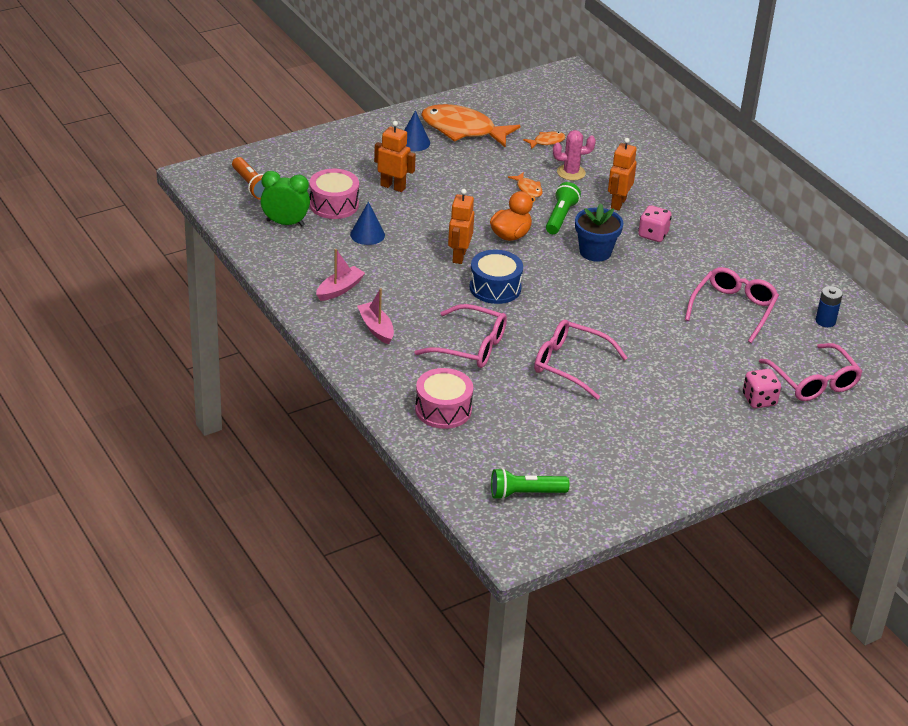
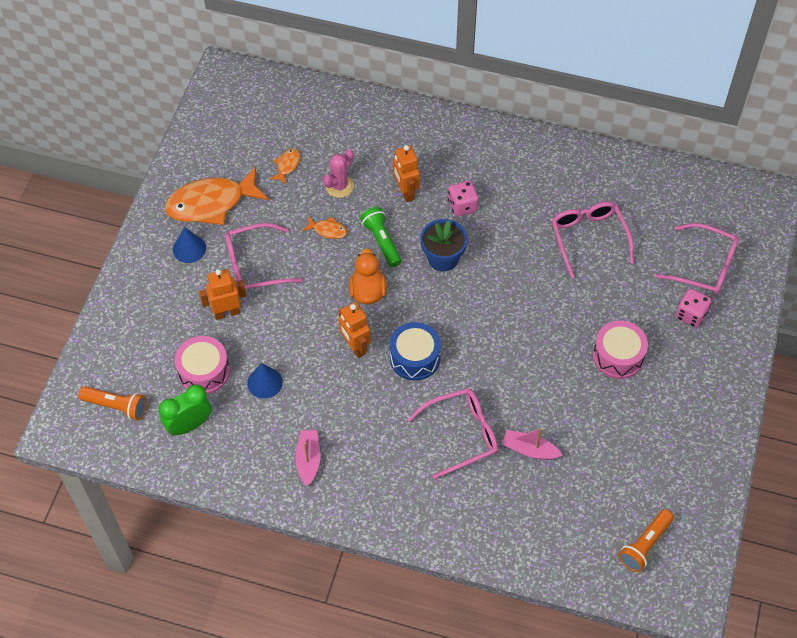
camera: 40 degrees left, 20 degrees up
(376, 328) = (378, 477): pink boat -> pink boat (529, 450)
(443, 409) = (510, 516): pink drum -> pink drum (618, 356)
(525, 493) = (645, 545): green flashlight -> orange flashlight
(570, 365) = (545, 391): pink glasses -> pink glasses (255, 265)
(825, 321) = (654, 199): blue battery -> none

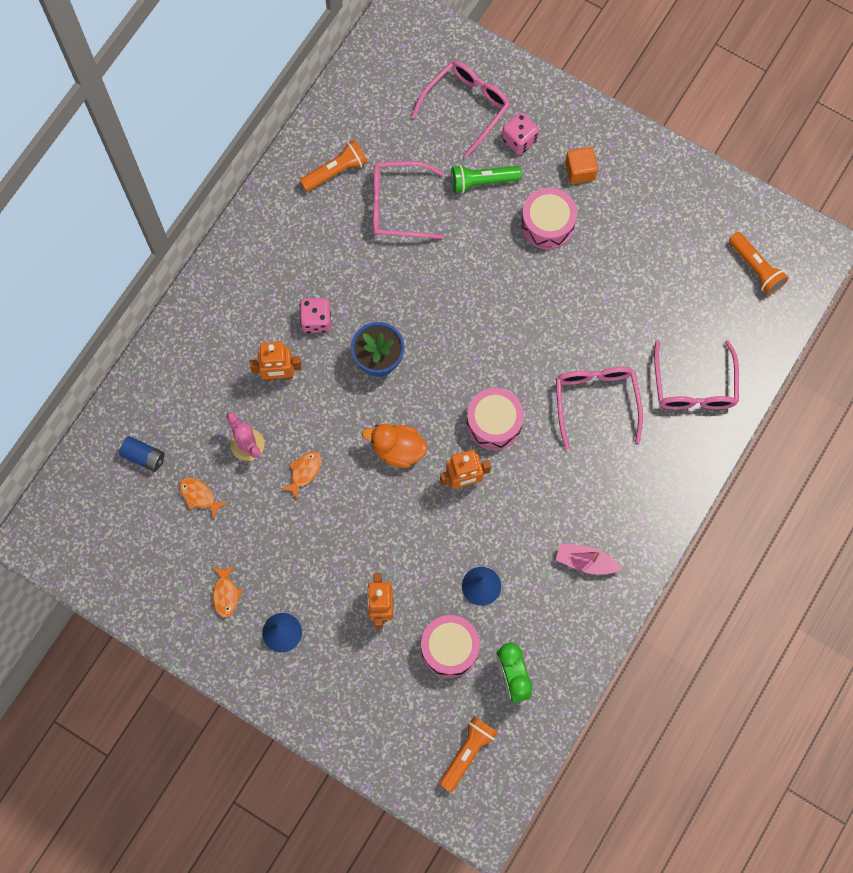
camera: 75 degrees left, 15 degrees up
(211, 203) = (225, 594): orange fish -> orange fish, size x0.43
(255, 265) = (327, 563): pink glasses -> pink glasses (694, 386)
(309, 122) = (144, 456): none -> blue battery
(382, 241) = (337, 418): green flashlight -> green flashlight (482, 181)
(415, 358) = (494, 423): blue drum -> pink drum
(529, 450) = (630, 341): pink boat -> none
(601, 186) = (335, 171): none -> orange flashlight
(681, 370) = (580, 171): none -> orange cube

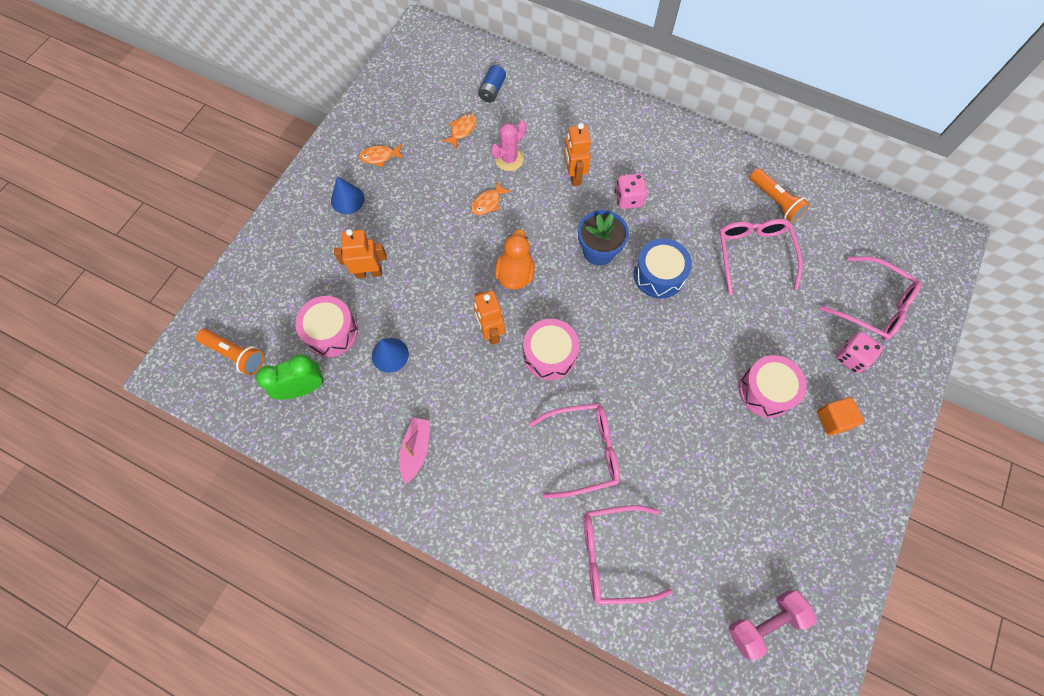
camera: 85 degrees right, 5 degrees down
(304, 472) = (488, 202): orange fish -> orange fish turned 105 degrees clockwise
(413, 303) = (659, 275): none -> blue drum
(482, 181) = (797, 326): green flashlight -> none
(755, 268) = (765, 623): orange flashlight -> pink dumbbell

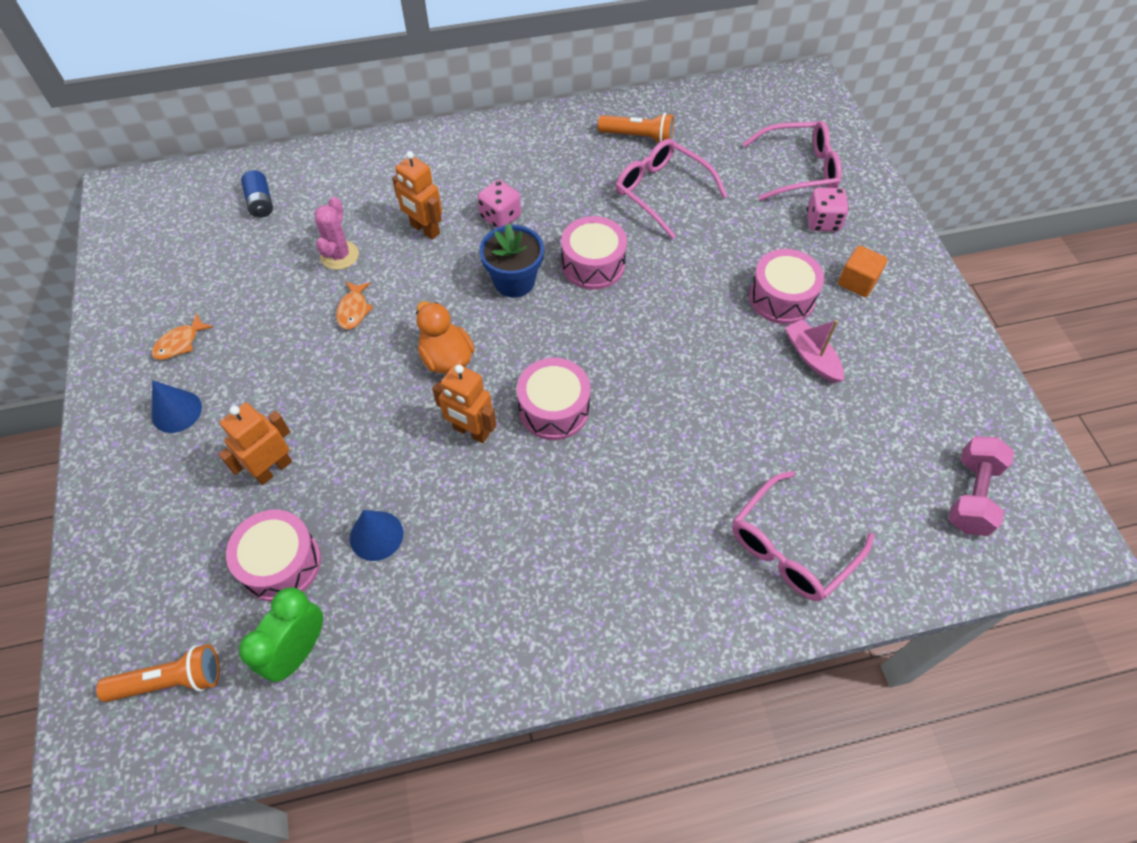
camera: 40 degrees left, 10 degrees down
(416, 450) = (497, 610): pink boat -> pink boat (811, 357)
(462, 130) = (259, 259): orange fish -> none
(583, 451) = (671, 474): pink glasses -> none
(659, 275) = (593, 264): blue drum -> pink drum

